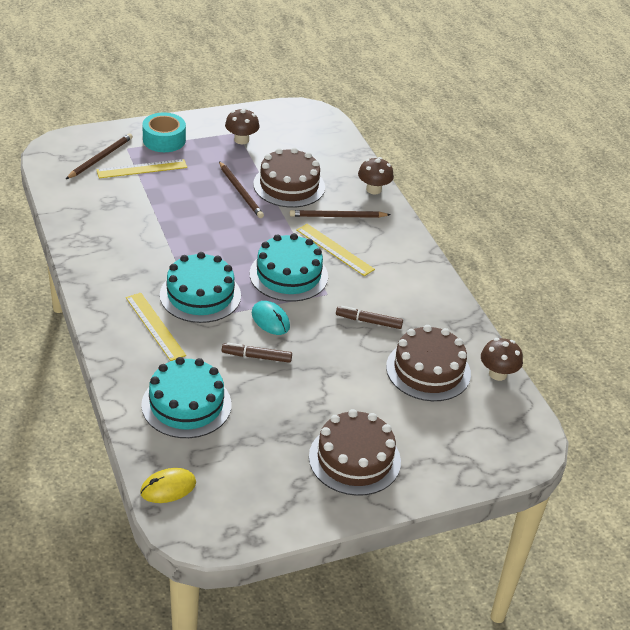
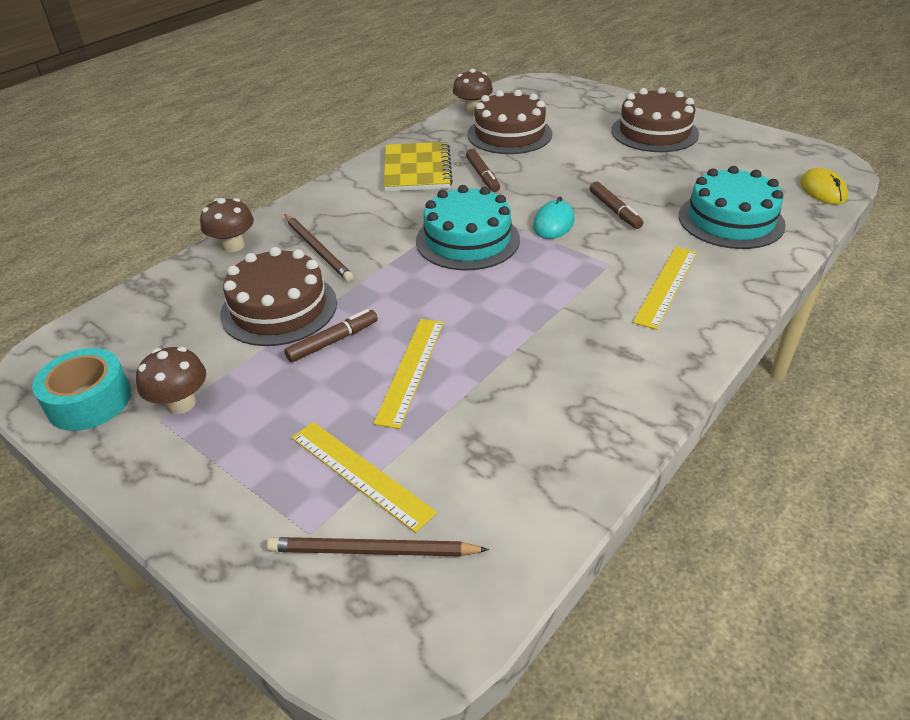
camera: 115 degrees left, 0 degrees up
(164, 140) = (244, 496): turquoise tape -> turquoise tape (89, 401)
(168, 488) = (823, 190): yellow mouse -> yellow mouse turned 45 degrees clockwise
(200, 295) = (576, 280): turquoise cake -> none
(240, 192) = (332, 341): brown pencil -> brown marker
(334, 249) = (387, 229): yellow ruler -> yellow ruler (411, 370)
(408, 295) = (417, 169): none -> yellow notebook

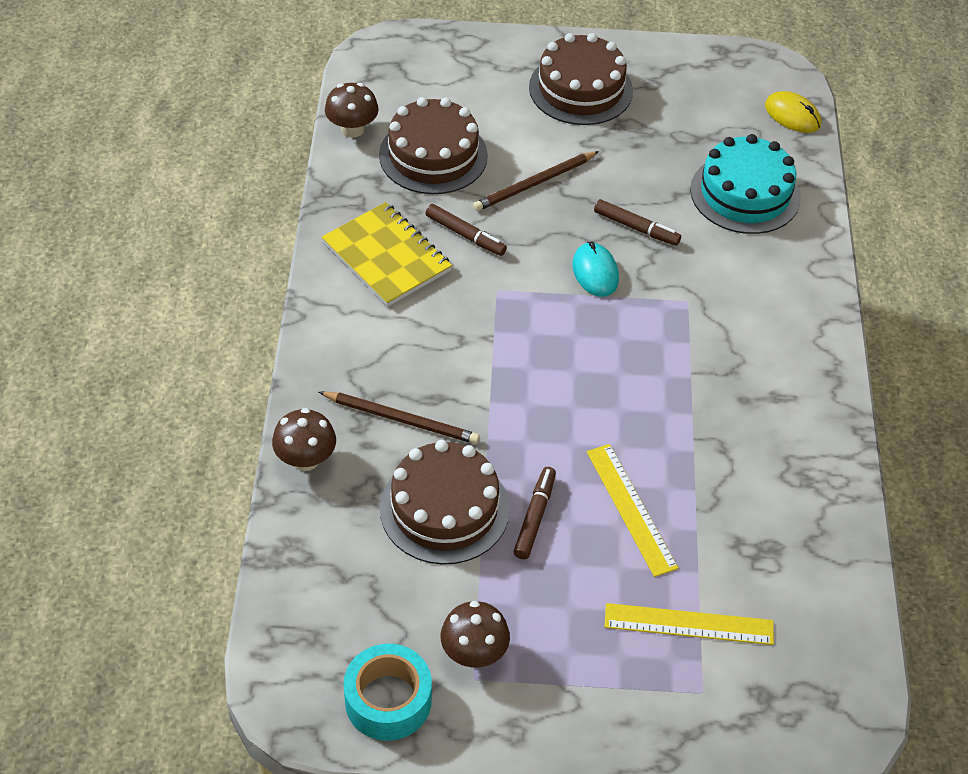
camera: 40 degrees left, 10 degrees up
(372, 551) = (758, 676): brown pencil -> brown pencil (534, 184)
(467, 240) = (535, 334): turquoise cake -> none
(666, 286) = (753, 305): yellow ruler -> none

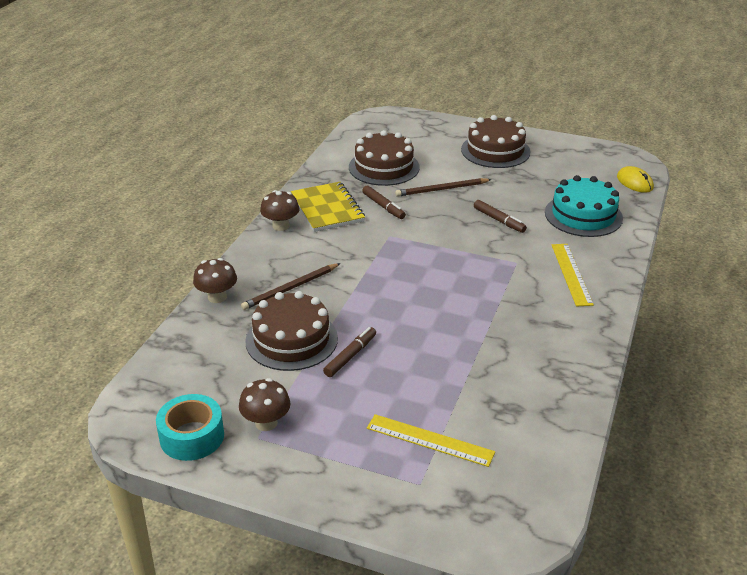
camera: 20 degrees right, 15 degrees down
(352, 129) = (340, 149): brown mushroom -> brown mushroom (281, 226)
(402, 419) = (290, 288): brown pencil -> brown pencil turned 105 degrees clockwise
(595, 272) = (459, 237): turquoise mouse -> none
(631, 509) = (421, 365): yellow ruler -> yellow ruler (571, 274)

